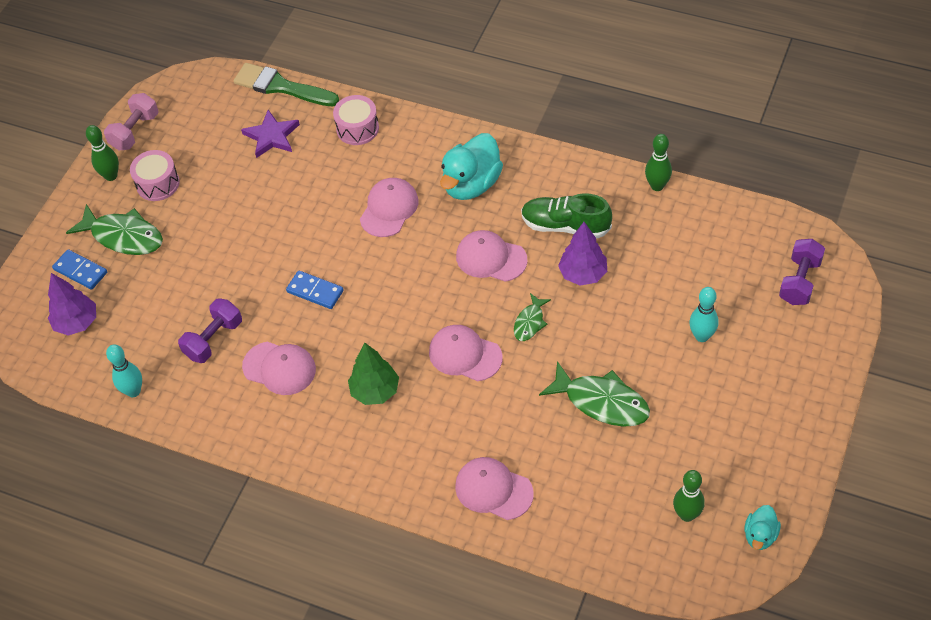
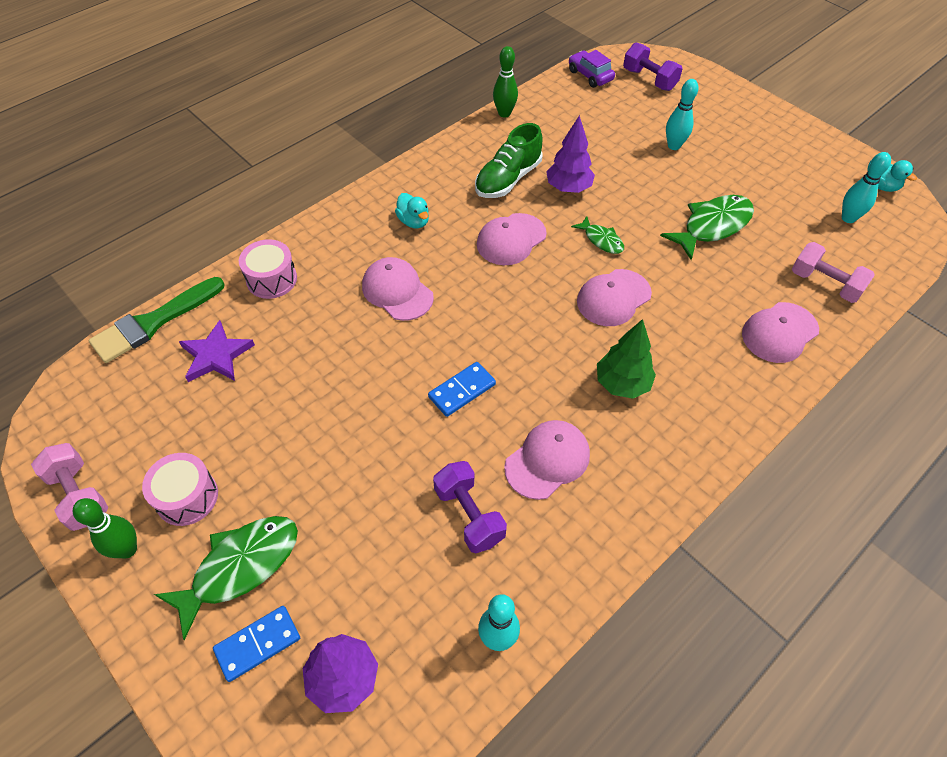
camera: 70 degrees left, 0 degrees up
(471, 184) = (414, 221): turquoise duck -> turquoise duck, size x0.52
(577, 513) = (825, 284): none -> pink dumbbell
(687, 515) = (848, 218): green bowling pin -> turquoise bowling pin
(769, 229) = (590, 75): none -> purple car

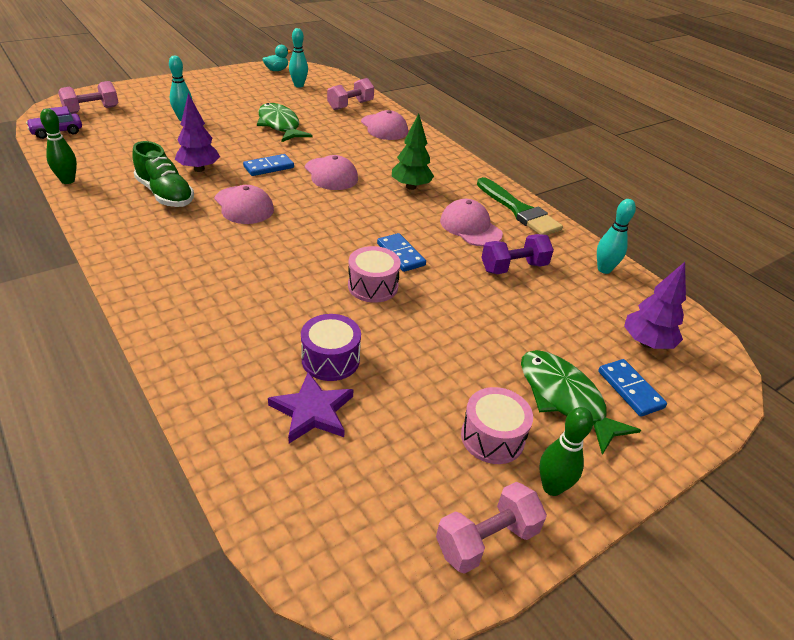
camera: 85 degrees left, 15 degrees down
(153, 322) = (236, 474): green brush -> green brush (519, 210)
(271, 279) = (214, 360): pink drum -> pink drum (373, 286)
(280, 356) = (330, 359): none -> purple drum
(397, 291) = (275, 274): pink cap -> none
(414, 221) = (186, 253): turquoise duck -> none
(601, 240) = (268, 167): green fish -> blue domino
(649, 79) = (92, 110): purple dumbbell -> pink dumbbell

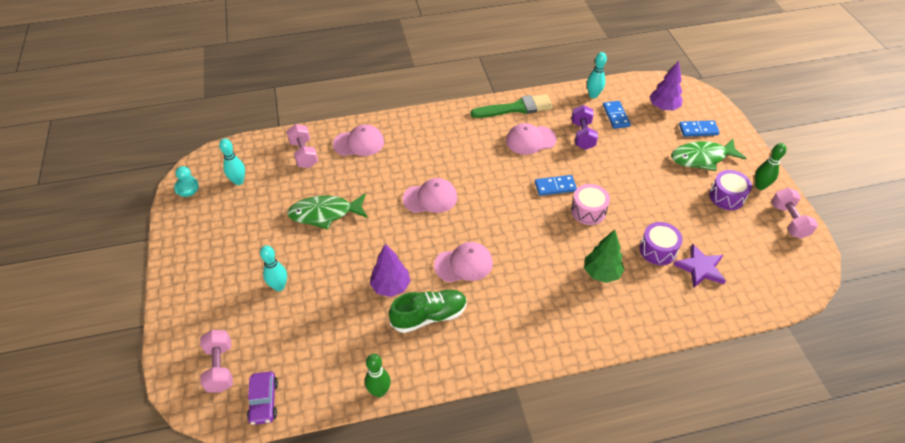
camera: 65 degrees left, 10 degrees up
(268, 167) = (404, 236): blue domino -> blue domino (616, 116)
(411, 187) = (466, 155): green tree -> green tree (601, 273)
(492, 437) = (726, 197): pink drum -> purple drum

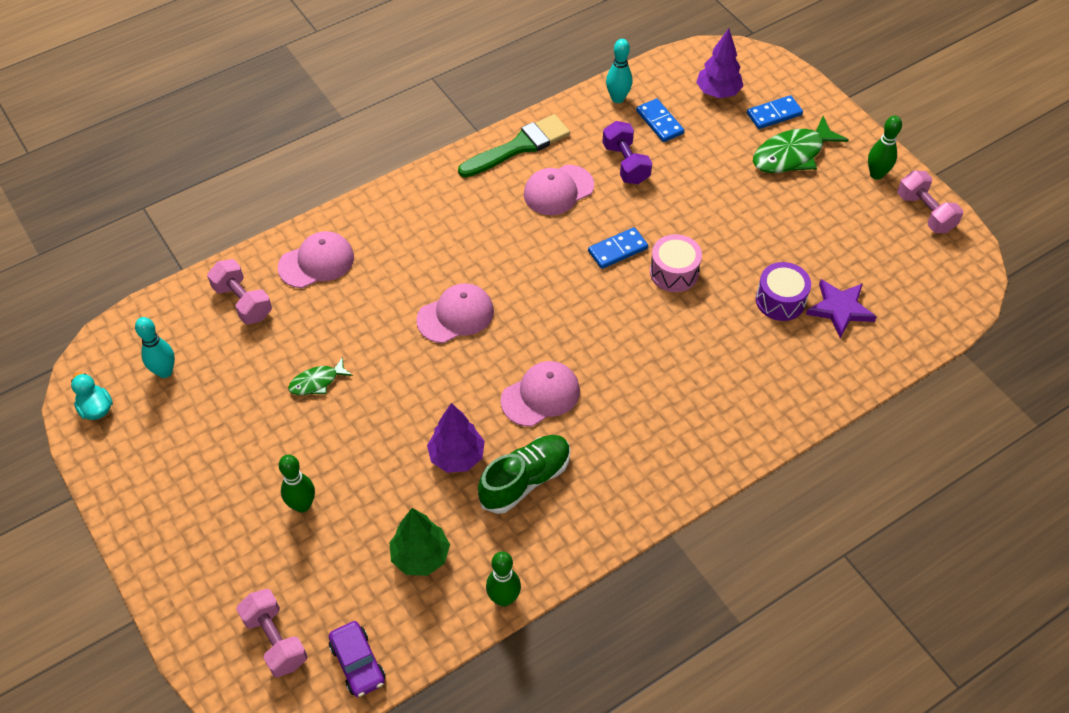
camera: 20 degrees left, 5 degrees up
(279, 286) = (302, 505): turquoise bowling pin -> green bowling pin
(325, 213) = (317, 382): green fish -> green fish, size x0.55
(601, 273) = (721, 353): green tree -> green tree (420, 556)
(726, 197) = (840, 201): purple drum -> none

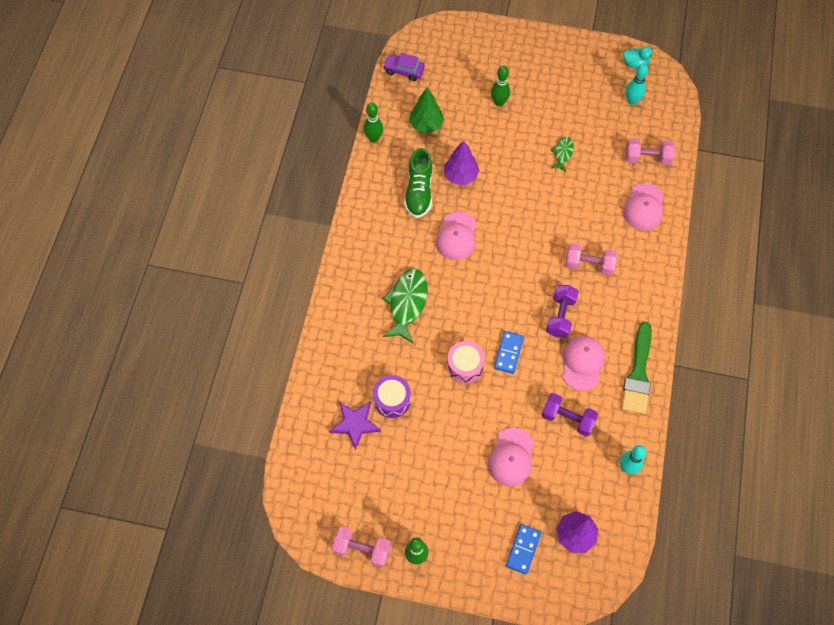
camera: 135 degrees right, 10 degrees up
(275, 640) = (444, 52): pink dumbbell -> pink dumbbell (588, 265)
(456, 315) = (543, 240): pink cap -> pink cap (511, 457)
(529, 240) = (560, 316): none -> purple dumbbell
(659, 122) = (583, 472): blue domino -> none
(792, 154) = (481, 523): green fish -> green fish (407, 303)

